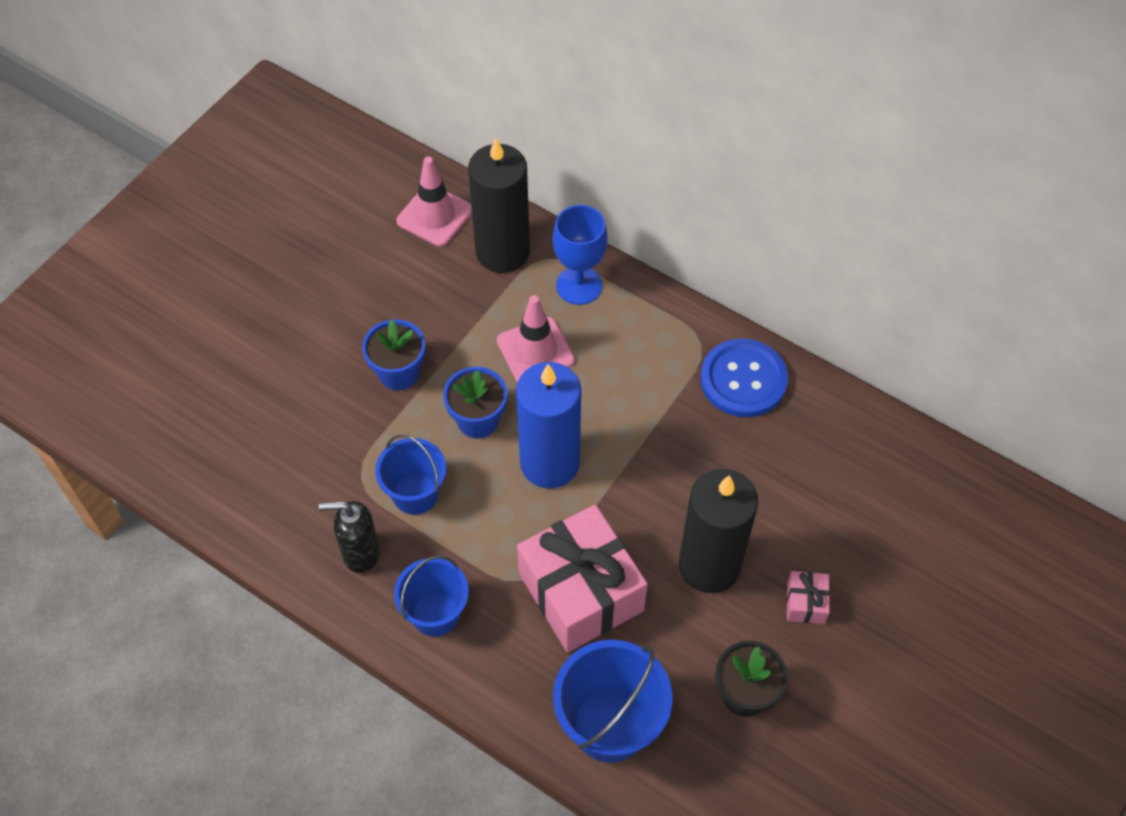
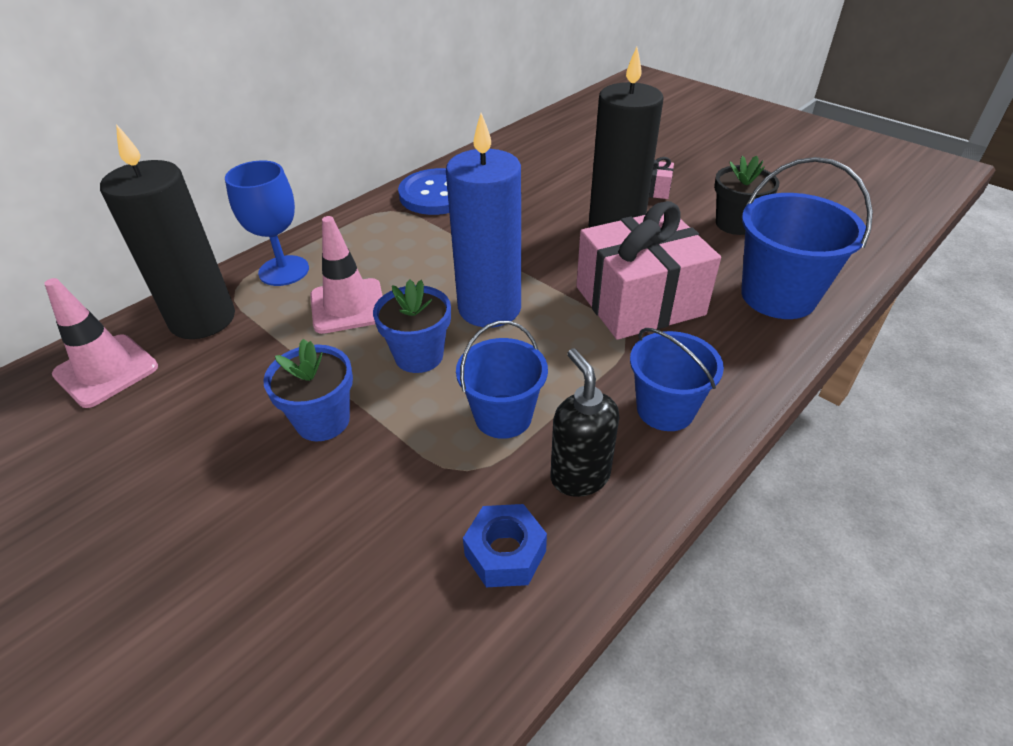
camera: 80 degrees left, 15 degrees down
(293, 513) = (505, 553): none -> blue nut
(360, 553) = (579, 476): black soap dispenser -> black soap dispenser turned 150 degrees clockwise

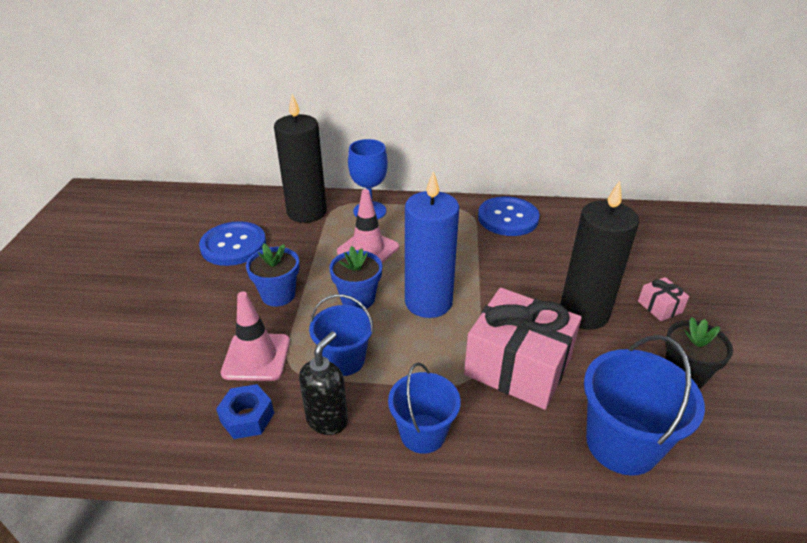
camera: 50 degrees right, 5 degrees down
(106, 371) = (247, 210): pink traffic cone -> pink traffic cone (256, 357)
(160, 419) = (233, 245): none -> blue button

